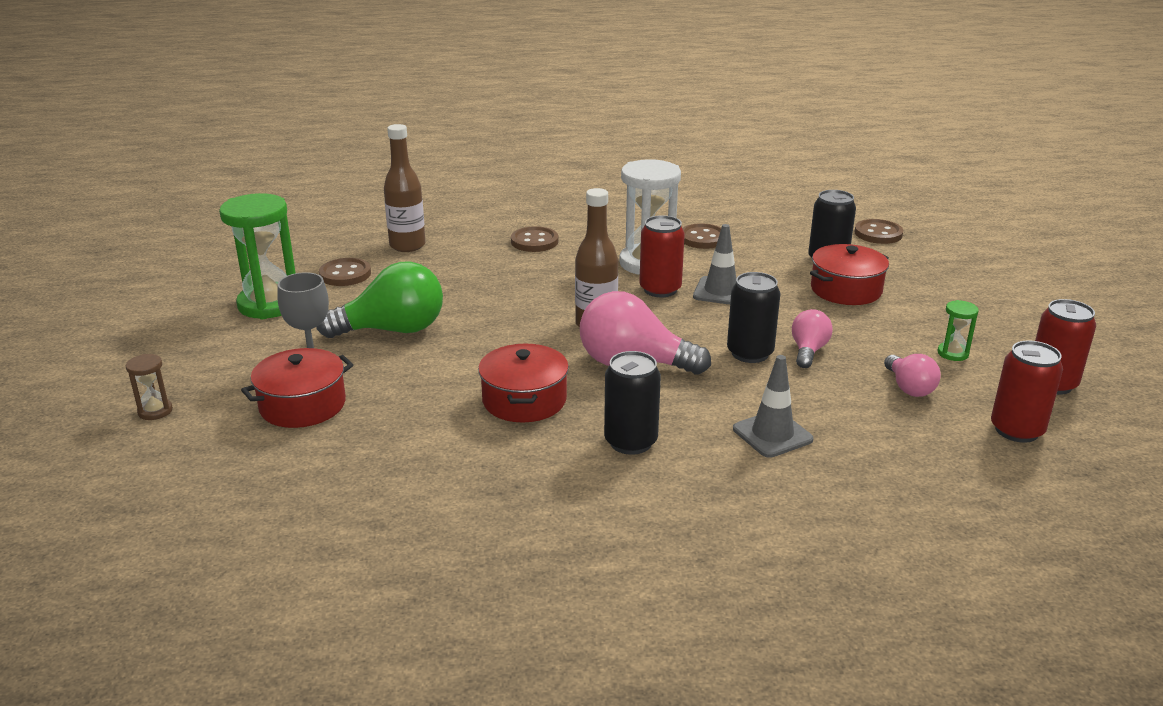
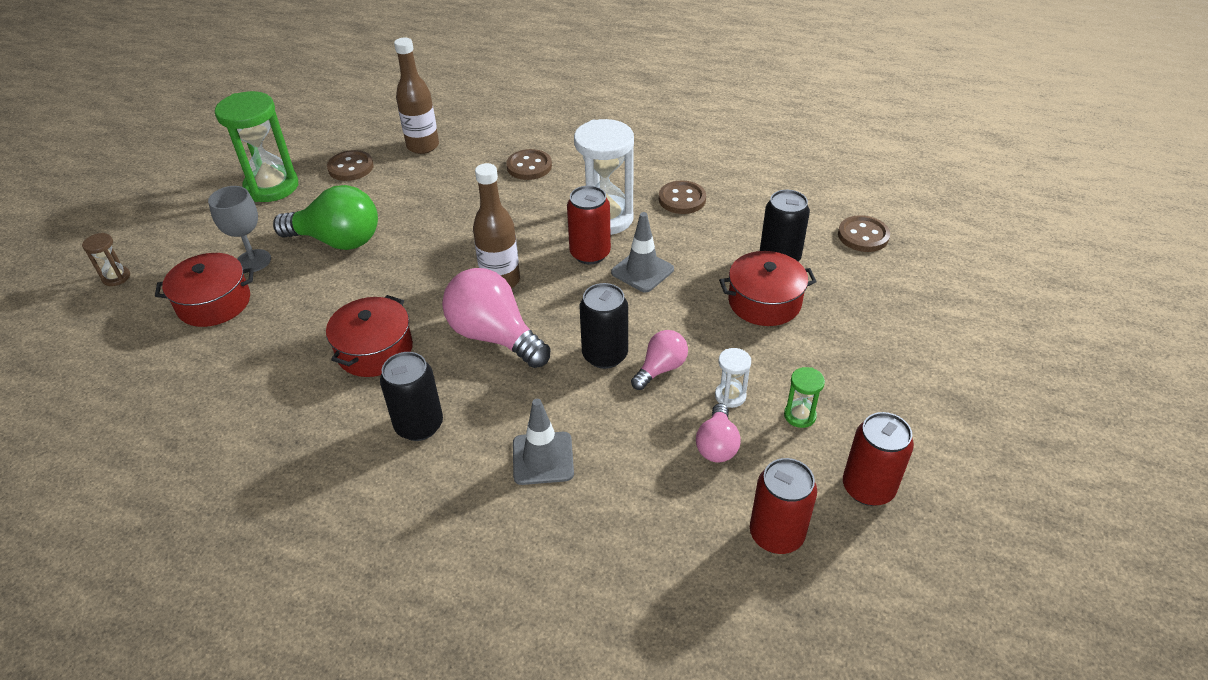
camera: 25 degrees right, 15 degrees up
(885, 354) = (730, 396): none -> white hourglass

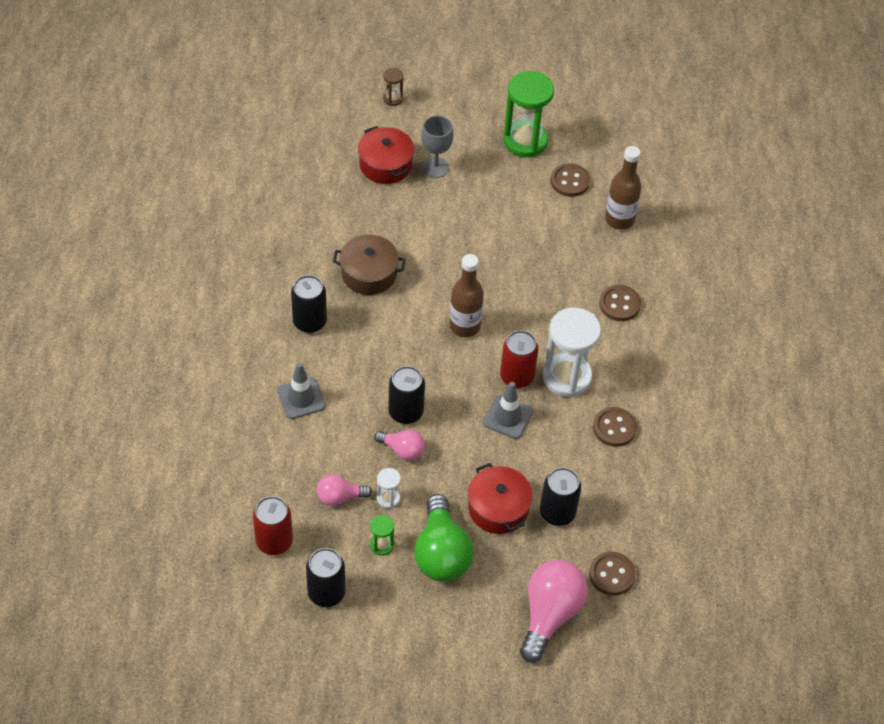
camera: 70 degrees right, 10 degrees up
(337, 241) = (475, 208): green light bulb -> green light bulb (441, 553)
(375, 350) = (369, 273): red pot -> brown pot
(494, 336) = (404, 339): pink light bulb -> pink light bulb (550, 614)
(868, 488) = (326, 593): red can -> black can

